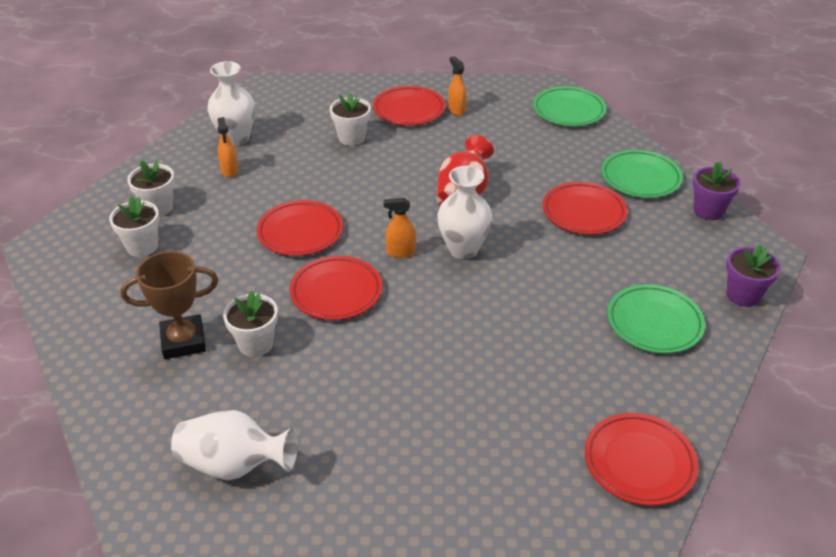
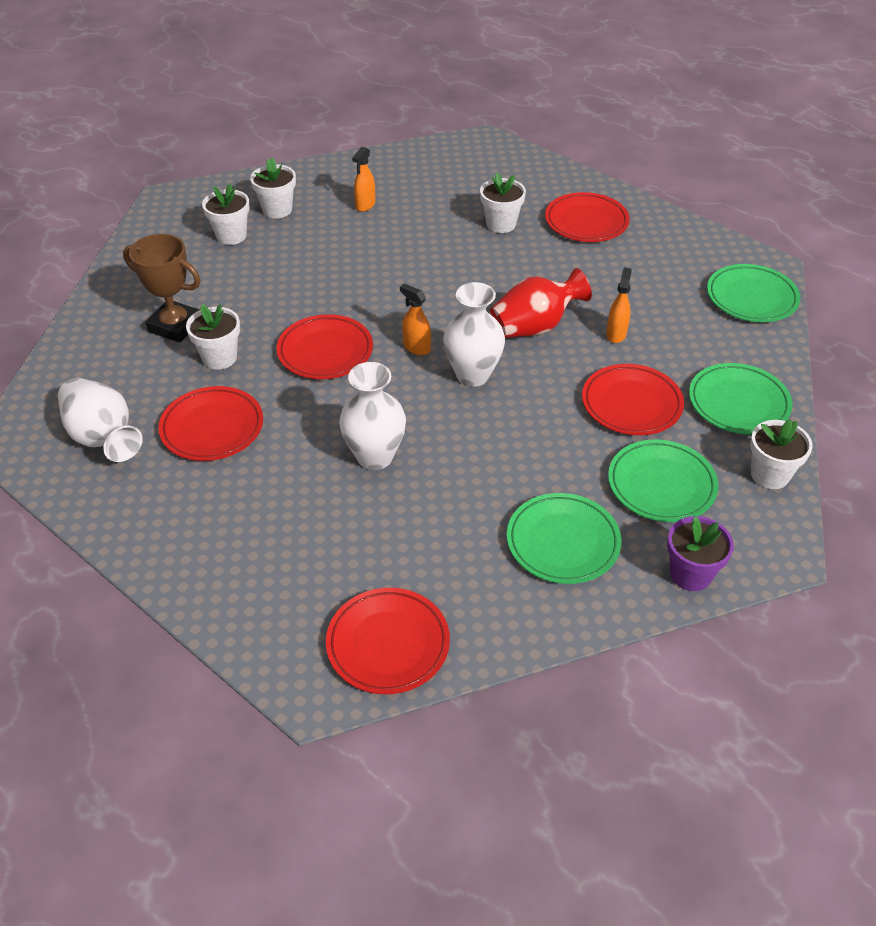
camera: 40 degrees right, 5 degrees up
(236, 138) = (403, 179): white vase -> white vase (375, 457)
(300, 232) = (357, 286): red plate -> red plate (212, 428)
(456, 110) = (633, 243): orange spray bottle -> orange spray bottle (616, 334)
(662, 252) = (661, 485): none -> green plate
(708, 211) = (769, 475): purple flower pot -> white flower pot

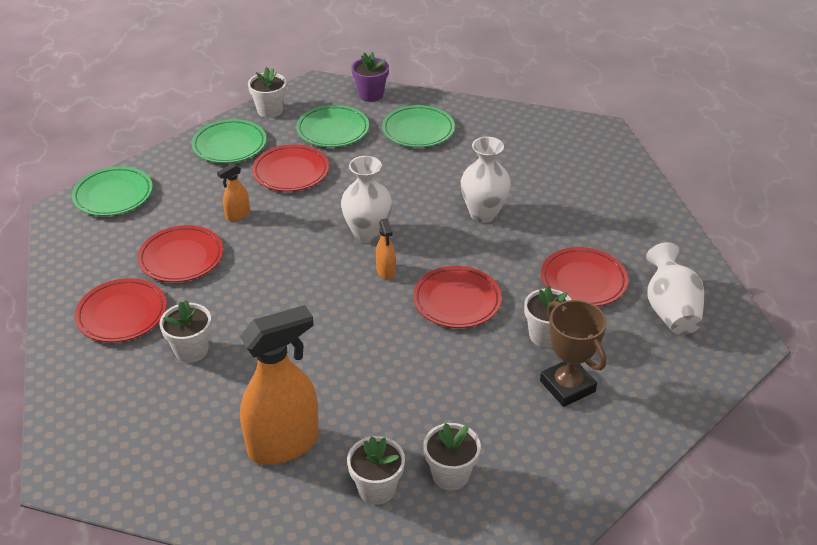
camera: 145 degrees left, 5 degrees down
(365, 205) = (284, 444): orange spray bottle -> orange spray bottle, size x2.24
(388, 644) = (551, 130): red plate -> red plate (181, 258)
(534, 327) = (285, 246): red vase -> none

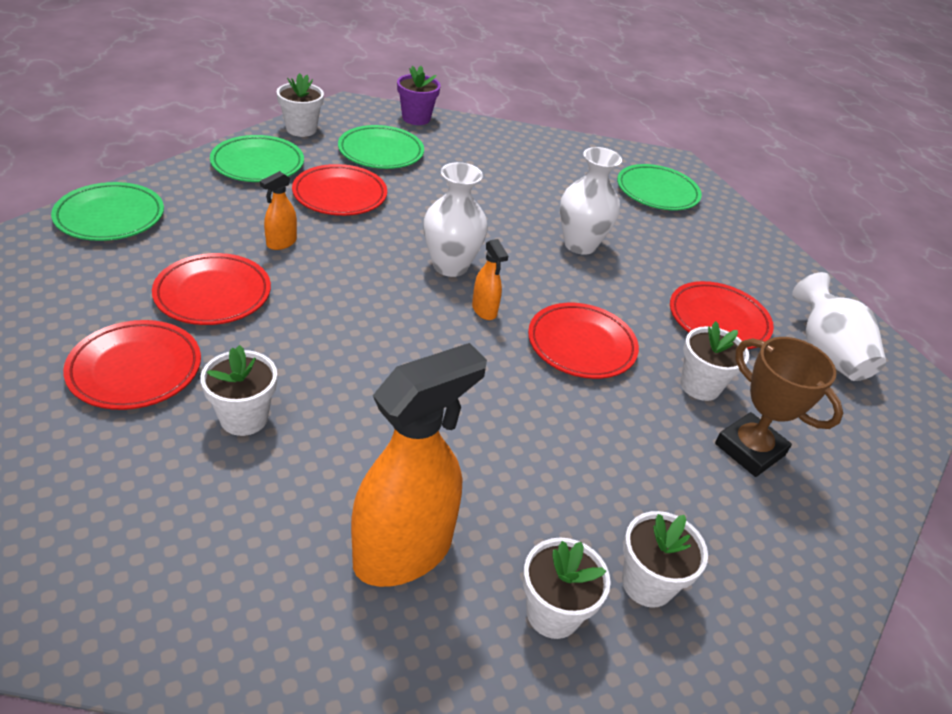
camera: 15 degrees left, 0 degrees up
(418, 130) = (479, 156): green plate -> green plate (657, 192)

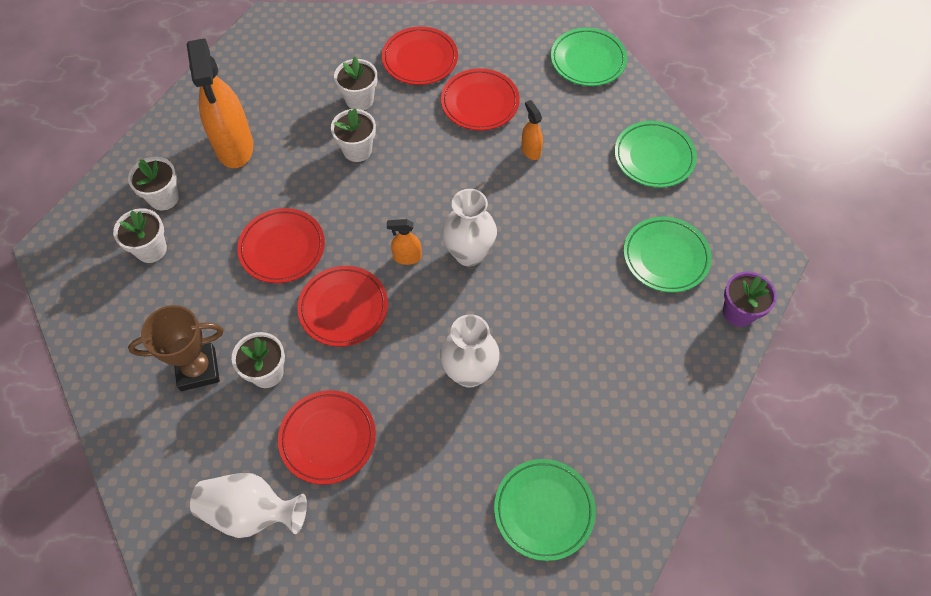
camera: 120 degrees right, 20 degrees up
(301, 129) = (718, 202): white flower pot -> white flower pot (357, 150)
(340, 195) = (592, 204): red plate -> red plate (282, 248)

